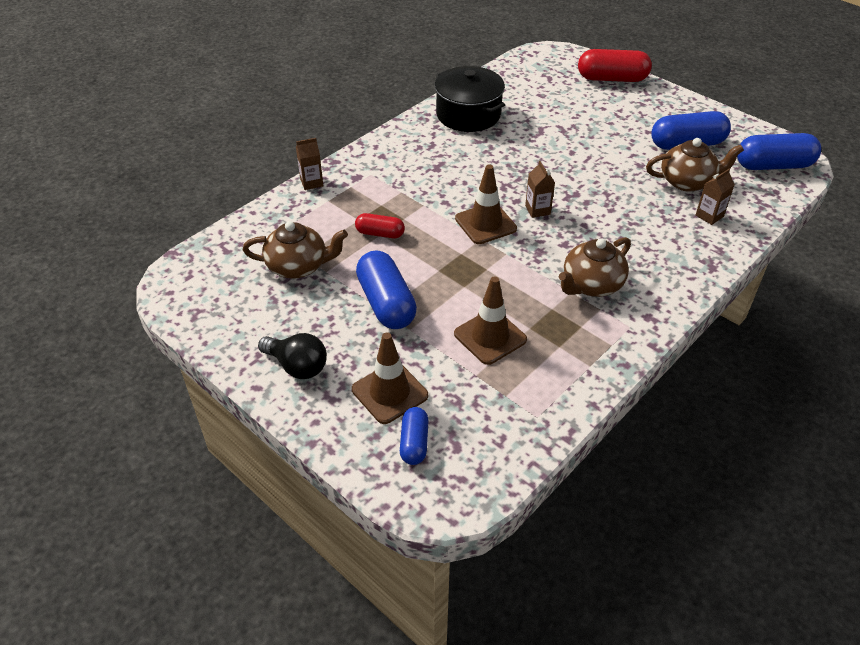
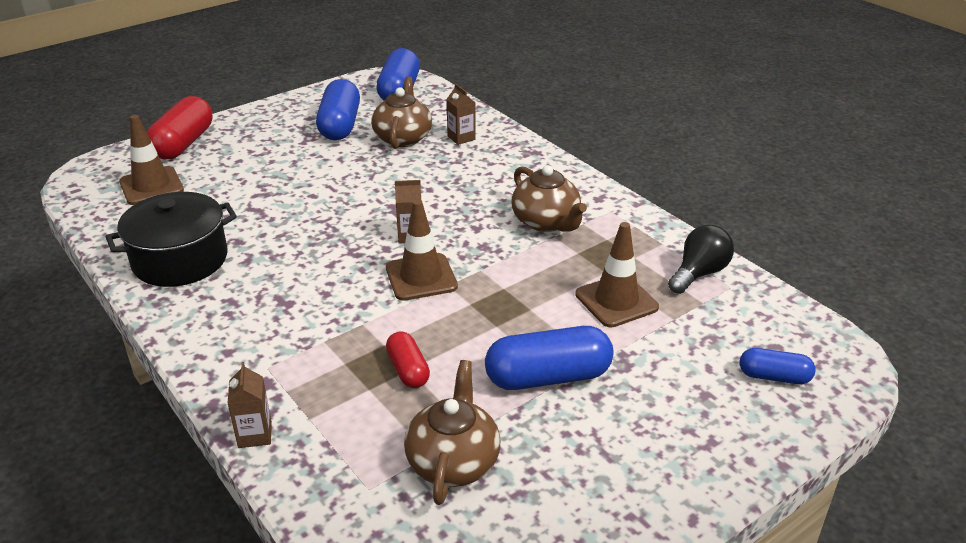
camera: 80 degrees left, 10 degrees down
(297, 366) = (655, 473): black light bulb -> black light bulb (699, 273)
(380, 233) = (408, 370): red capsule -> red capsule turned 45 degrees counterclockwise
(389, 392) = (700, 389): brown traffic cone -> brown traffic cone (151, 186)

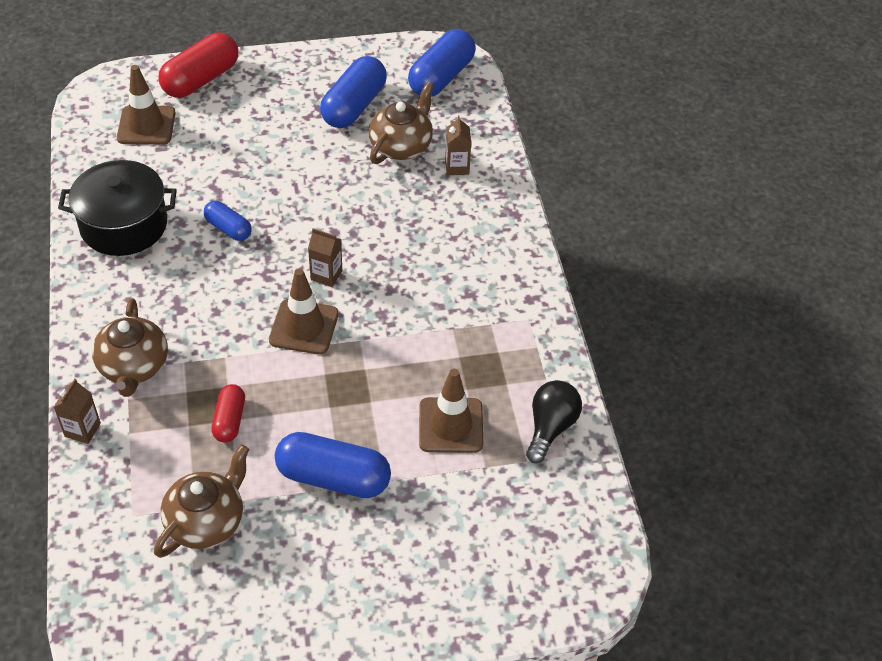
camera: 25 degrees right, 15 degrees up
(546, 222) = (458, 308): brown teapot -> brown teapot (134, 367)
(699, 273) = (550, 427): black light bulb -> black light bulb turned 45 degrees counterclockwise
(774, 377) = (521, 564): blue capsule -> blue capsule (228, 228)

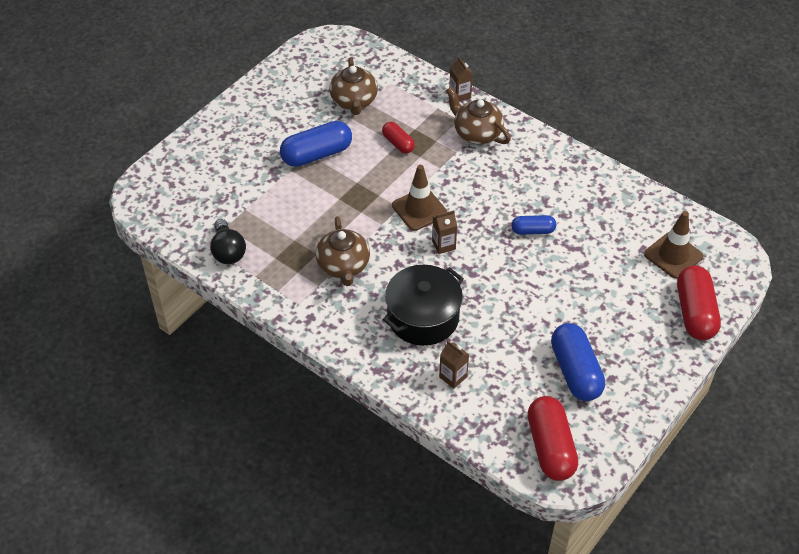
camera: 140 degrees right, 0 degrees up
(124, 225) = (589, 191): black pot -> black pot (423, 317)
(401, 146) = (507, 364): brown teapot -> brown teapot (343, 266)
(441, 77) = (550, 447): blue capsule -> red capsule
(451, 425) = (283, 216): brown traffic cone -> none

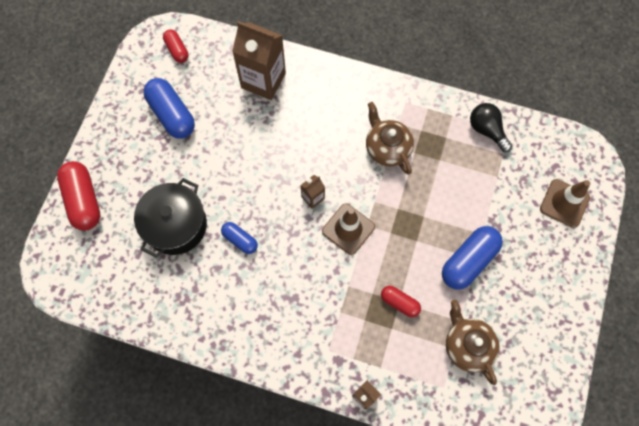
camera: 160 degrees right, 20 degrees up
(423, 317) = (304, 122): black pot -> black pot (175, 225)
(453, 377) = (263, 80): brown carton -> brown carton, size x2.15
(477, 133) = (328, 345): brown teapot -> none
(533, 231) = (240, 240): blue capsule -> blue capsule turned 60 degrees clockwise
(550, 447) = (177, 50): red capsule -> red capsule, size x0.56
(673, 255) = (109, 255): brown traffic cone -> brown traffic cone (564, 203)

